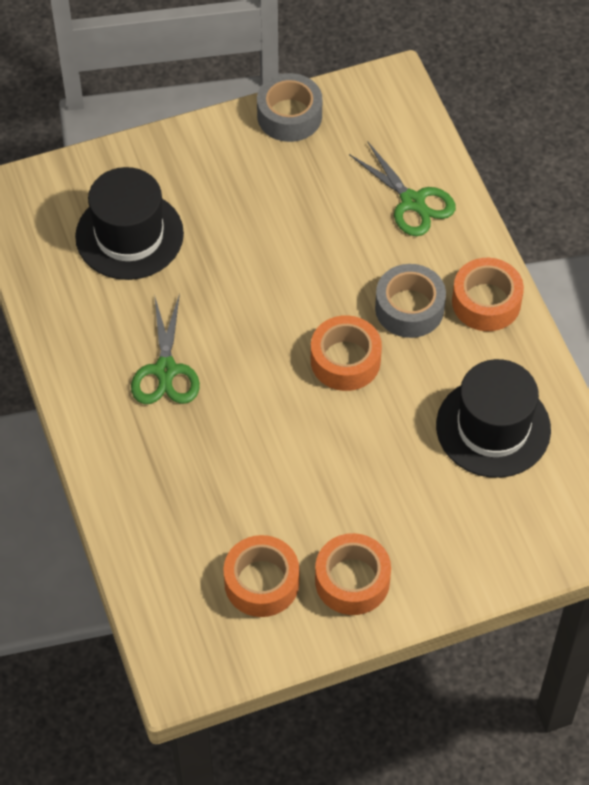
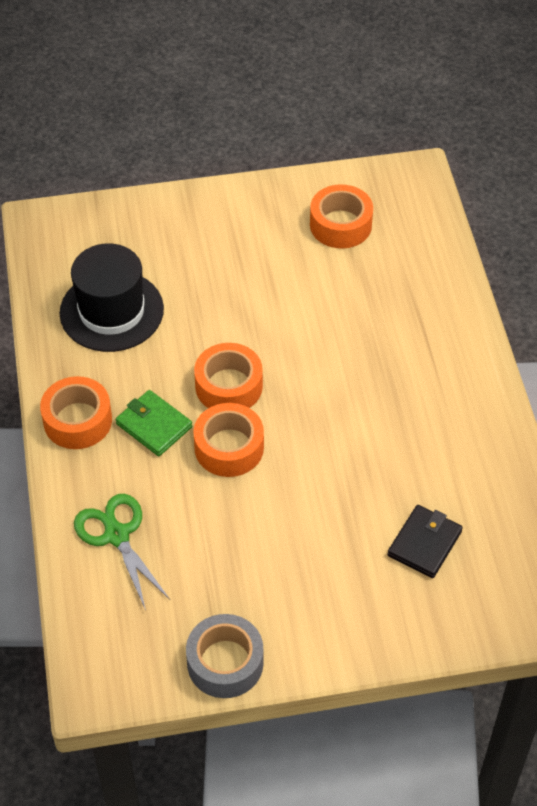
camera: 170 degrees left, 5 degrees down
(129, 235) = (424, 543): black hat -> black wallet
(165, 370) = (401, 402): green scissors -> none
(352, 580) = (266, 216): orange tape -> orange tape (229, 447)
(409, 308) = (154, 425): grey tape -> green wallet

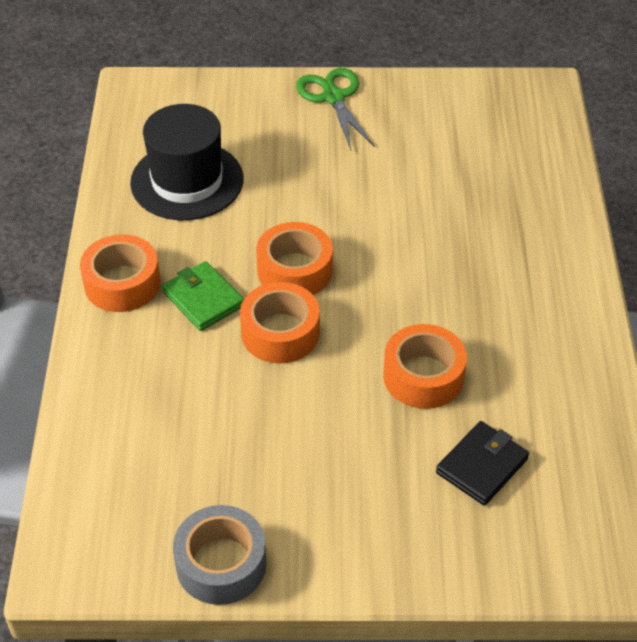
camera: 10 degrees right, 5 degrees down
(117, 535) = (133, 407): green scissors -> green scissors (333, 97)
(340, 225) = (451, 128): orange tape -> orange tape (423, 376)

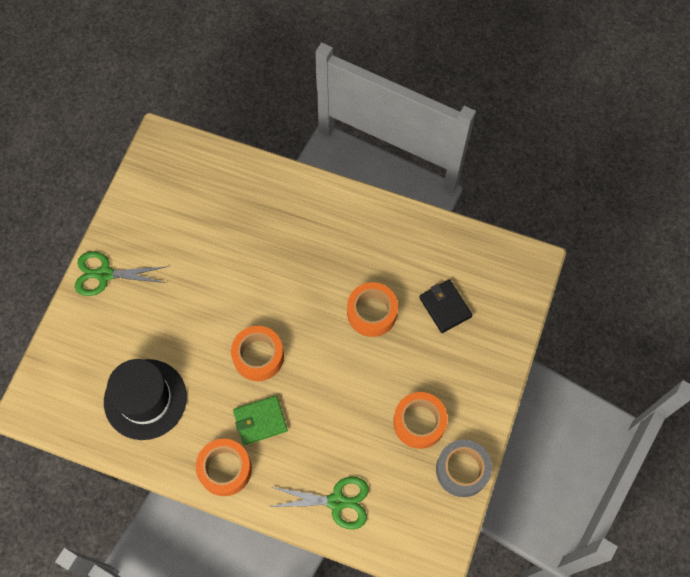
camera: 70 degrees left, 20 degrees up
(116, 416) = (336, 502): none -> green scissors
(280, 332) = (307, 382): orange tape -> orange tape (419, 422)

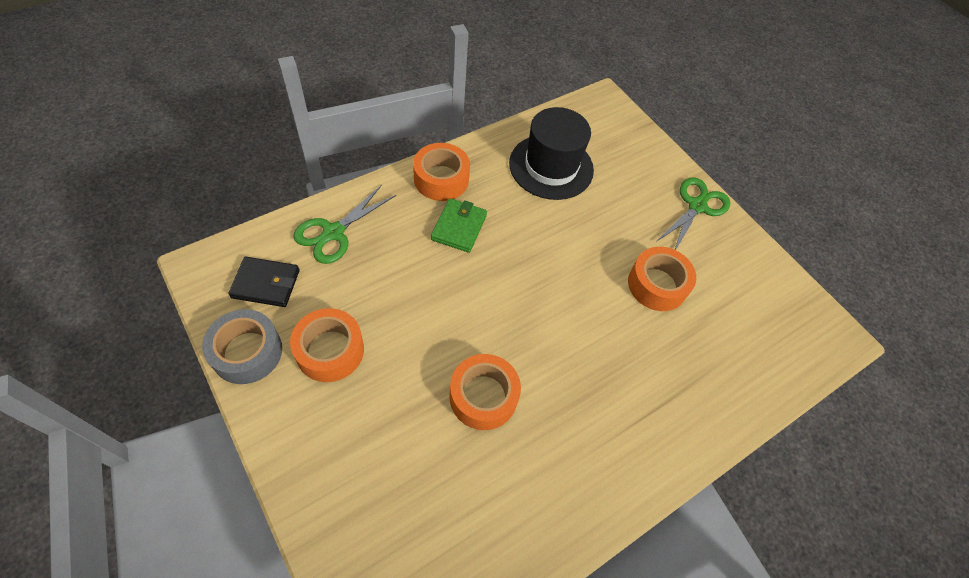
camera: 120 degrees right, 10 degrees down
(258, 356) = (521, 265): orange tape -> orange tape (657, 285)
(445, 307) = (424, 482): black wallet -> black wallet (266, 284)

